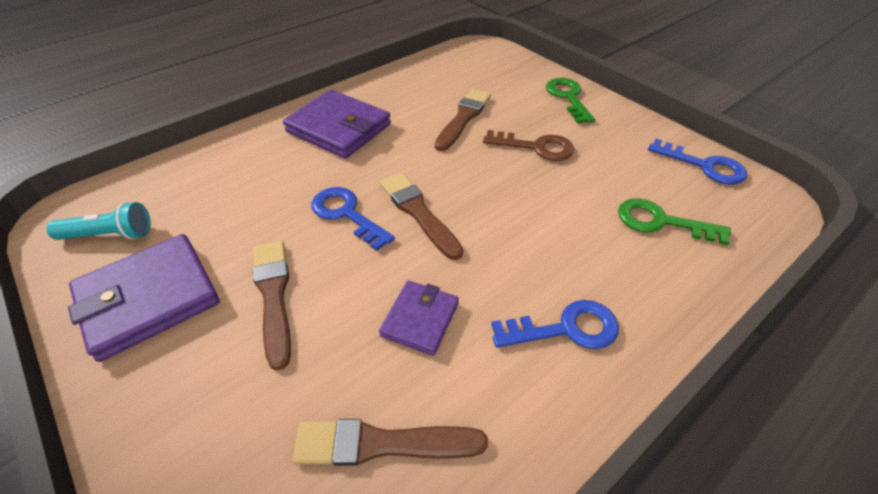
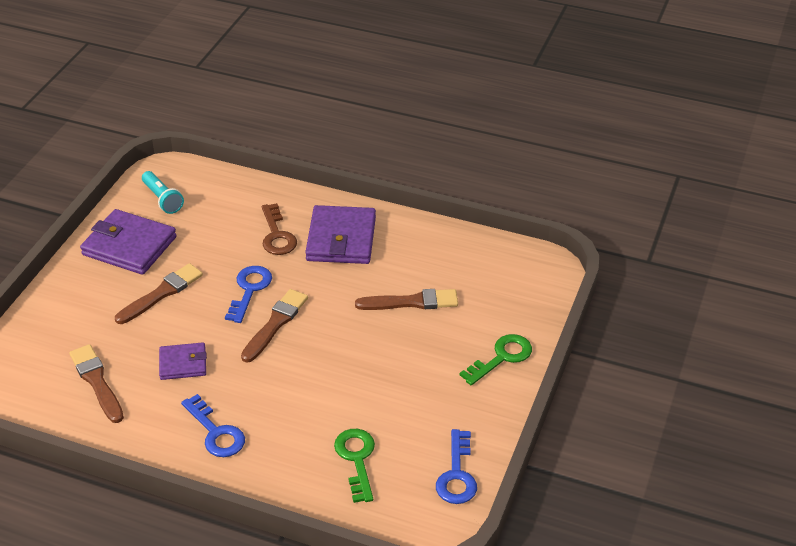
camera: 60 degrees right, 5 degrees down
(536, 147) = (403, 360): brown key -> brown key (277, 235)

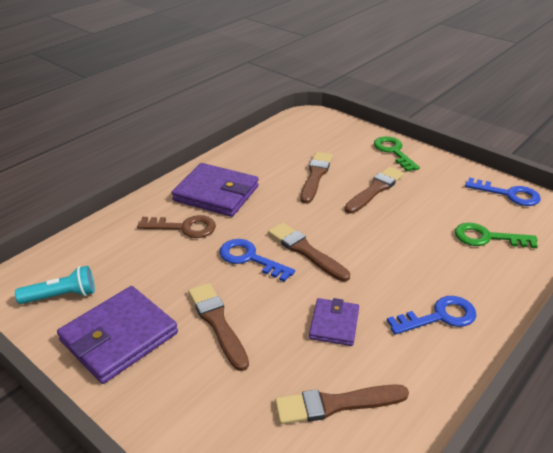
camera: 70 degrees left, 5 degrees down
(408, 355) = (375, 189): none -> brown brush

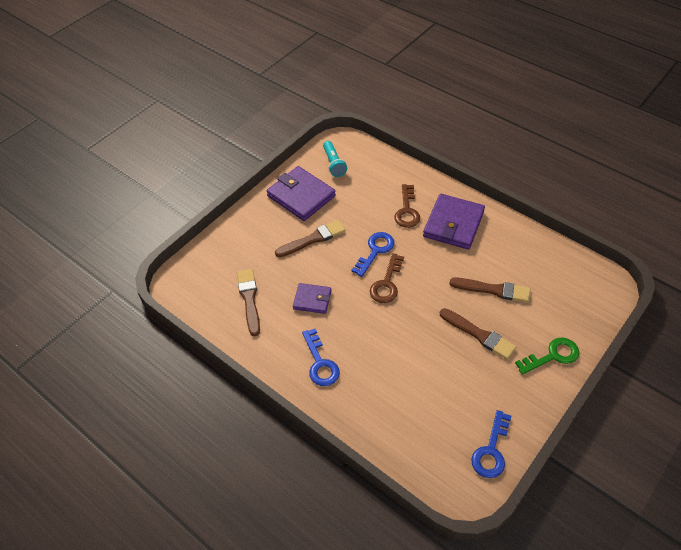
camera: 90 degrees right, 15 degrees up
(305, 251) = (387, 283): brown brush -> brown key
(487, 238) = (417, 415): green key -> none

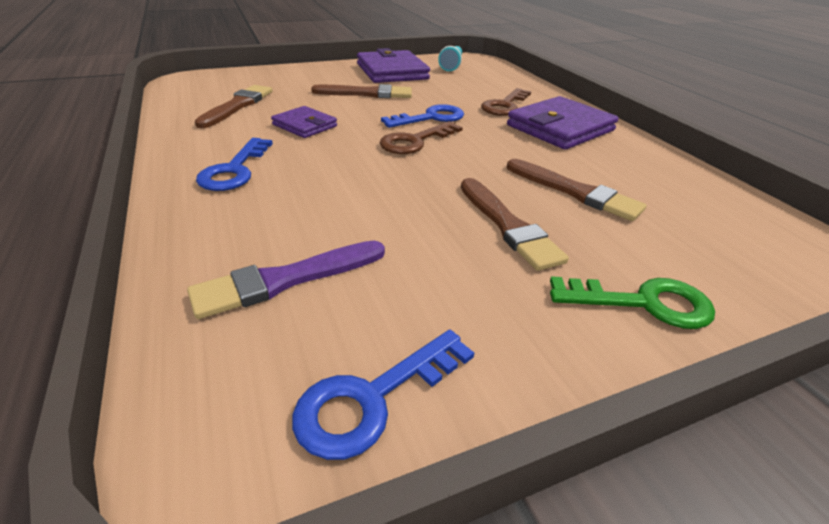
camera: 25 degrees right, 15 degrees down
(417, 419) = (285, 280): none -> purple brush

